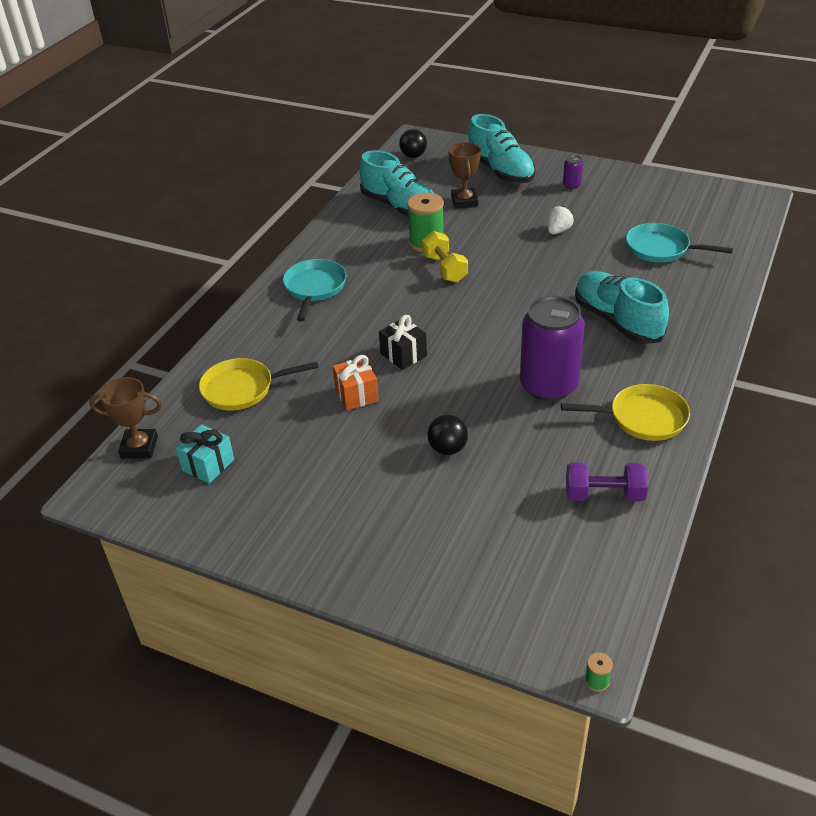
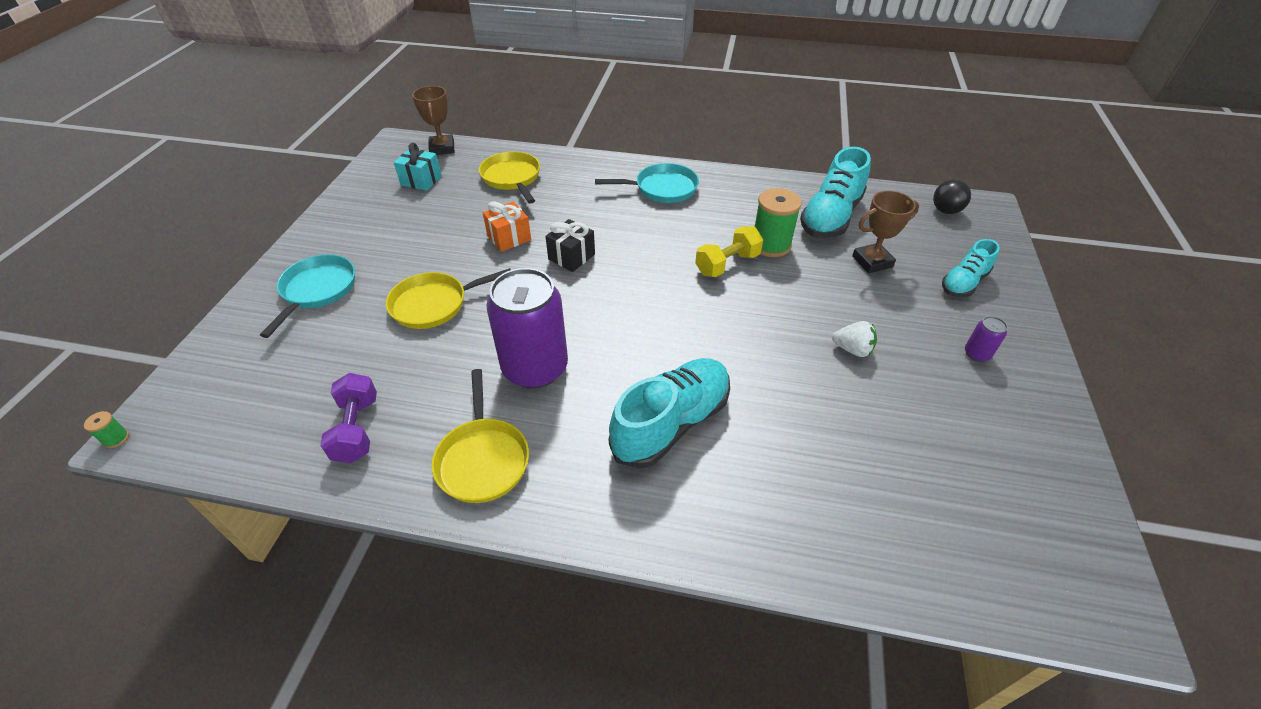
camera: 75 degrees right, 5 degrees up
(447, 449) = (434, 304): black ball -> yellow pan
(500, 171) = (963, 283): turquoise shoe -> turquoise shoe, size x0.60
(661, 249) = (865, 467): turquoise pan -> turquoise pan (317, 291)

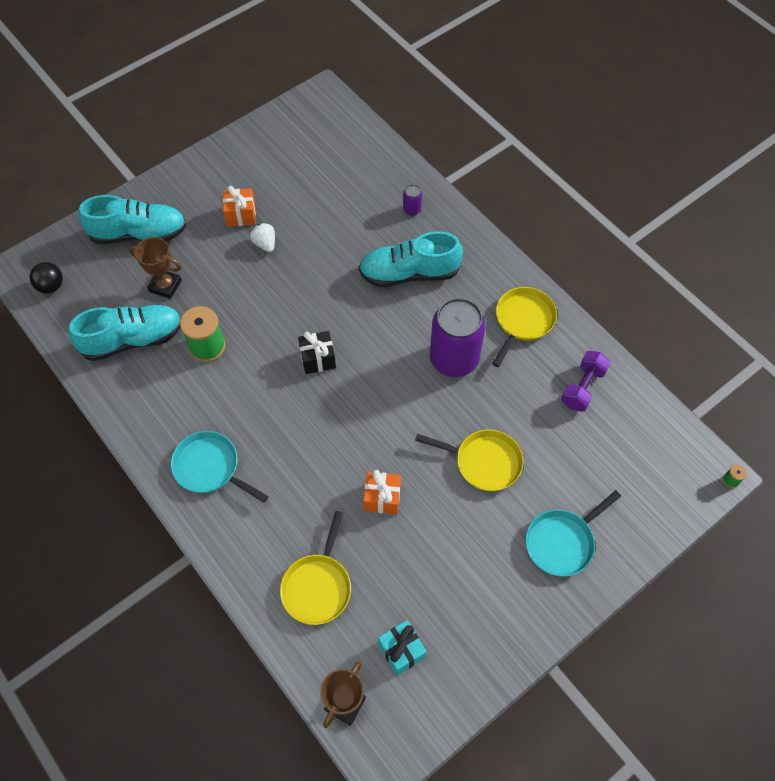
camera: 140 degrees left, 15 degrees up
(571, 257) = (353, 440): black gift -> black gift (318, 359)
(727, 264) = (256, 352): yellow dumbbell -> none
(918, 360) = (241, 215): none -> orange gift
(963, 283) = (139, 234): turquoise shoe -> turquoise shoe, size x1.67
(976, 354) = (206, 197): purple can -> purple can (412, 209)

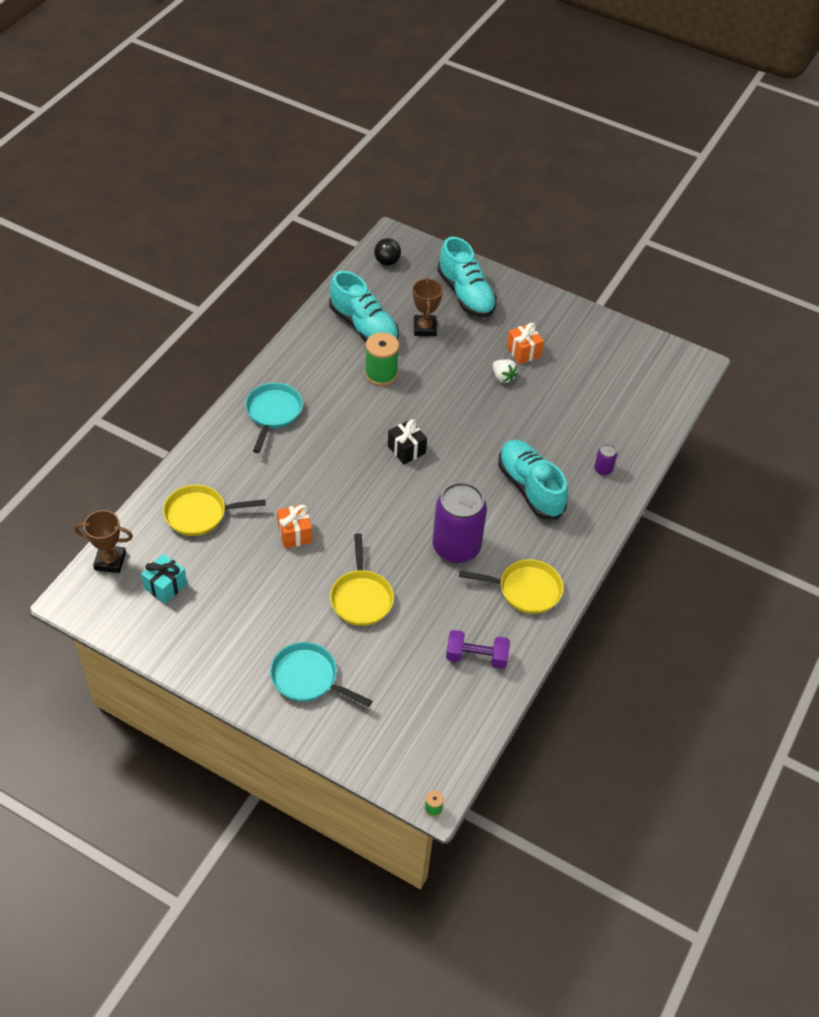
camera: 65 degrees right, 10 degrees down
(265, 244) = (503, 377): white strawberry -> white strawberry turned 105 degrees clockwise

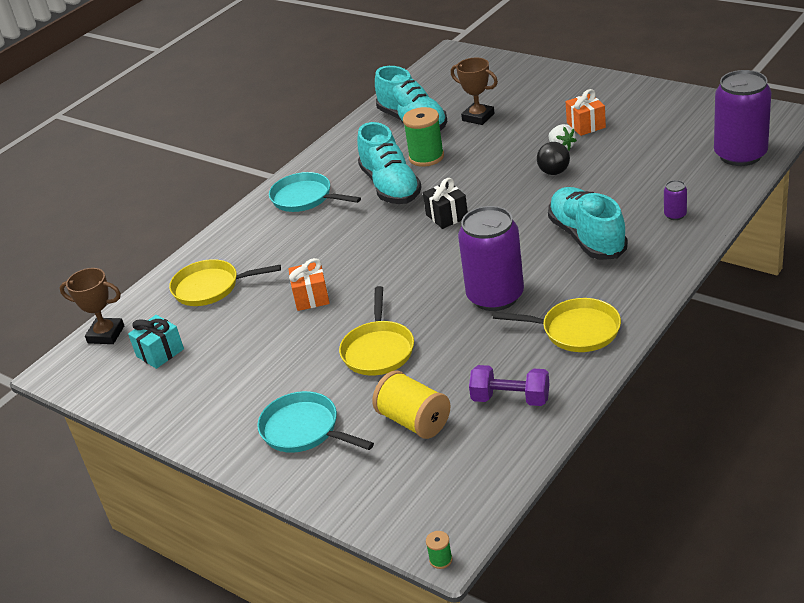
camera: 15 degrees right, 15 degrees down
(273, 413) = (305, 198): turquoise pan -> turquoise pan turned 75 degrees counterclockwise
(387, 262) = (443, 71): black ball -> black ball (554, 172)
(399, 674) = (414, 421): none -> yellow spool
(425, 328) = (478, 117): brown trophy -> brown trophy turned 60 degrees counterclockwise
(466, 294) = (525, 87): turquoise shoe -> turquoise shoe (390, 186)
(657, 405) = (740, 155): none -> purple can

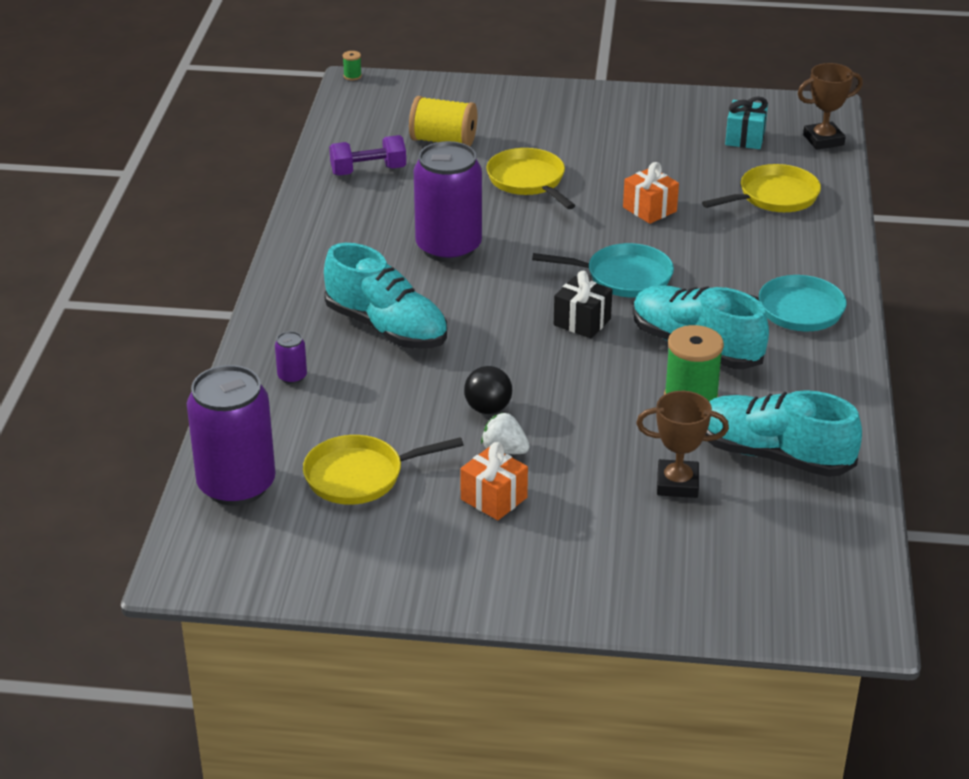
camera: 145 degrees right, 0 degrees up
(304, 430) = (535, 117): turquoise pan -> turquoise pan (623, 277)
(575, 330) = (341, 233): yellow pan -> yellow pan (360, 476)

